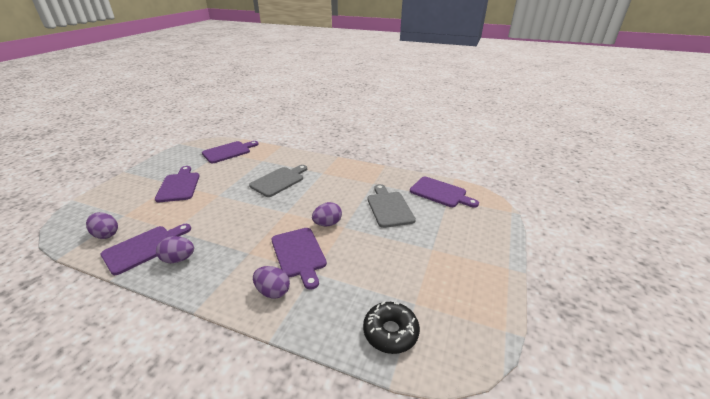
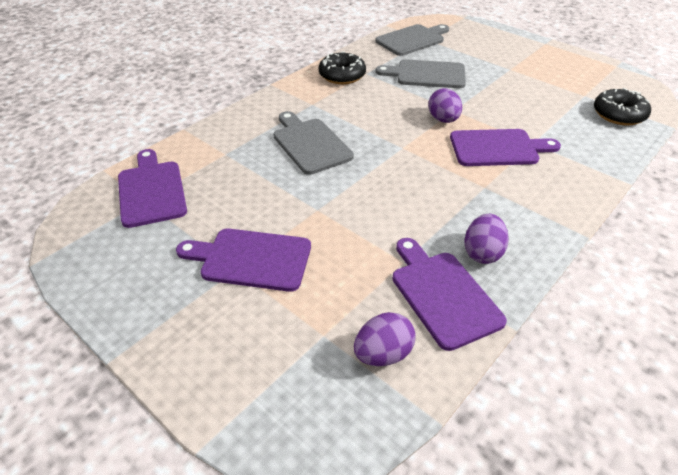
camera: 70 degrees left, 10 degrees up
(273, 291) = (560, 174): purple egg -> none
(363, 175) = (342, 75): none -> black donut
(440, 193) = (412, 40): purple cutting board -> grey cutting board

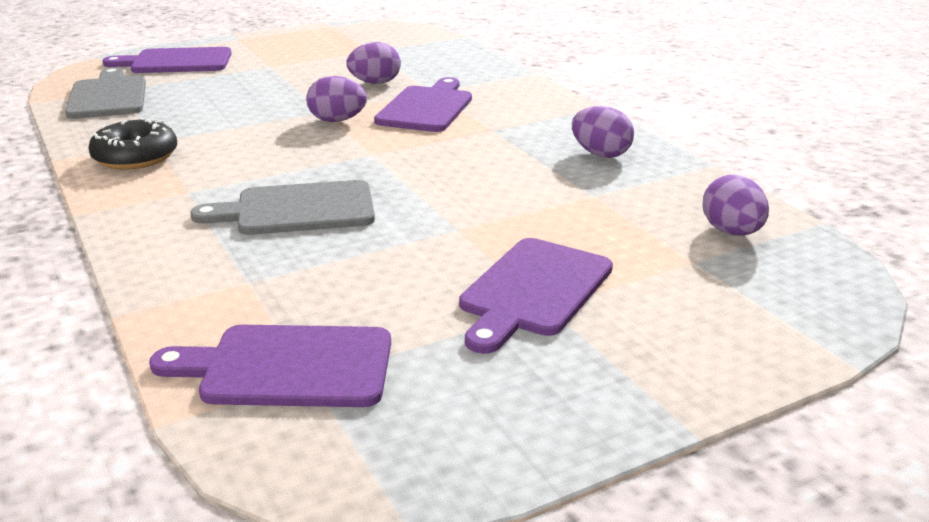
camera: 70 degrees left, 15 degrees down
(427, 74) = (217, 107): grey cutting board -> none
(443, 294) = (655, 186): purple cutting board -> purple cutting board (176, 62)
(522, 115) = (375, 83): none -> purple egg
(618, 114) = (422, 48): black donut -> none

